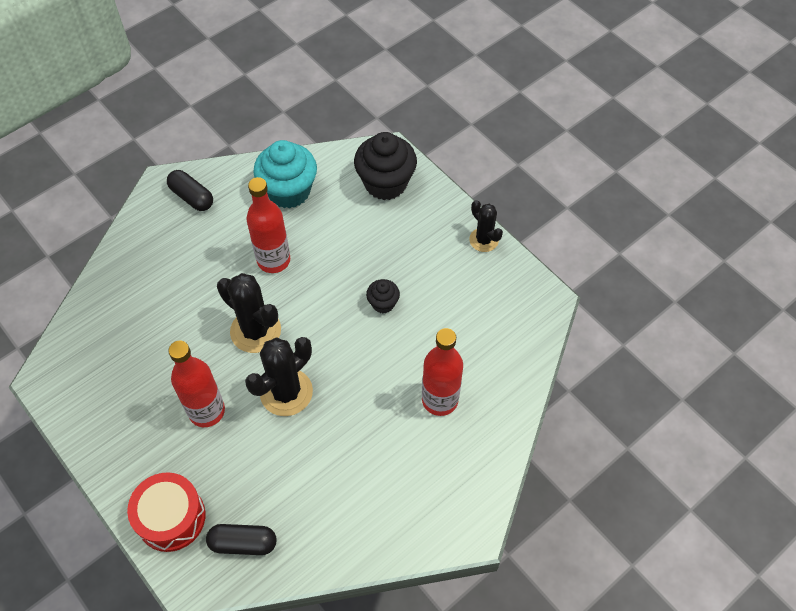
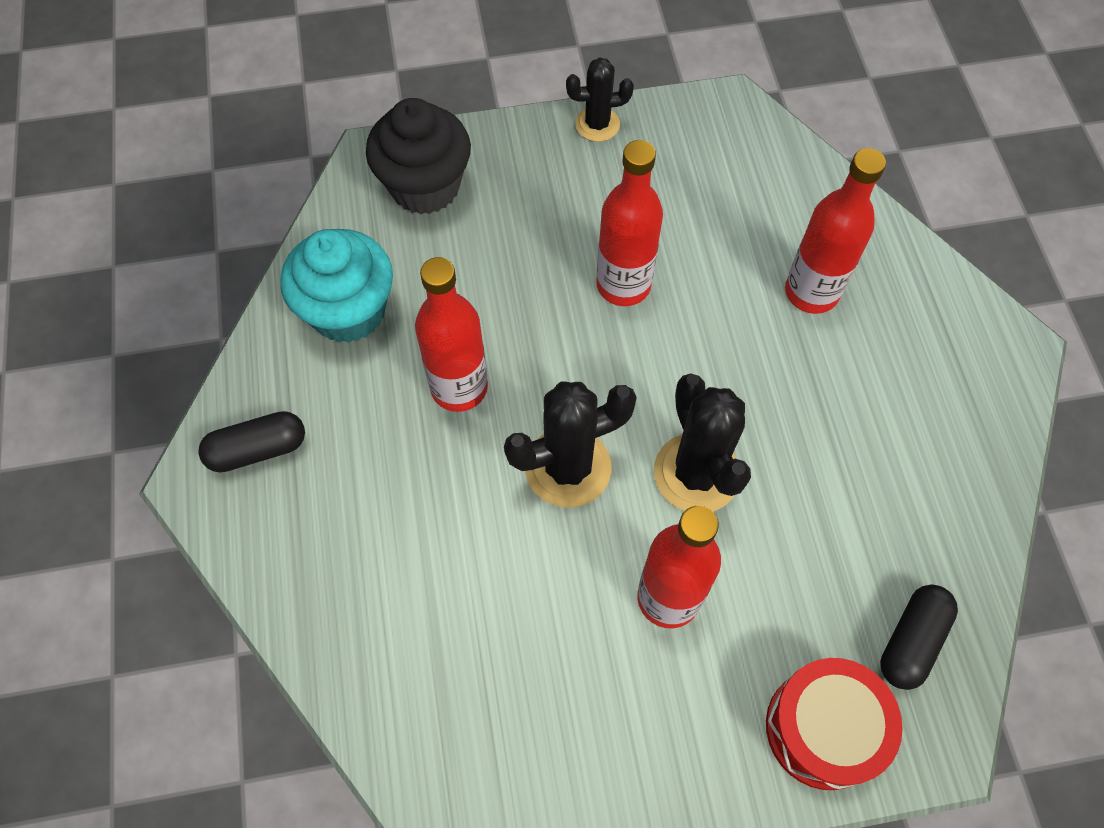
camera: 60 degrees left, 5 degrees up
(383, 303) = (623, 285): black cupcake -> red bottle

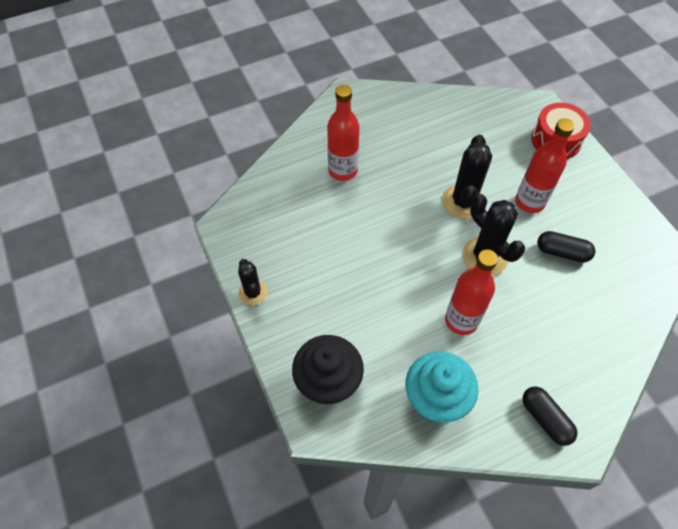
camera: 105 degrees left, 5 degrees down
(623, 285) = (366, 254): red bottle -> none
(696, 473) = (463, 202): black cactus -> black cactus turned 45 degrees counterclockwise
(911, 641) = (504, 116): black capsule -> black capsule (562, 252)

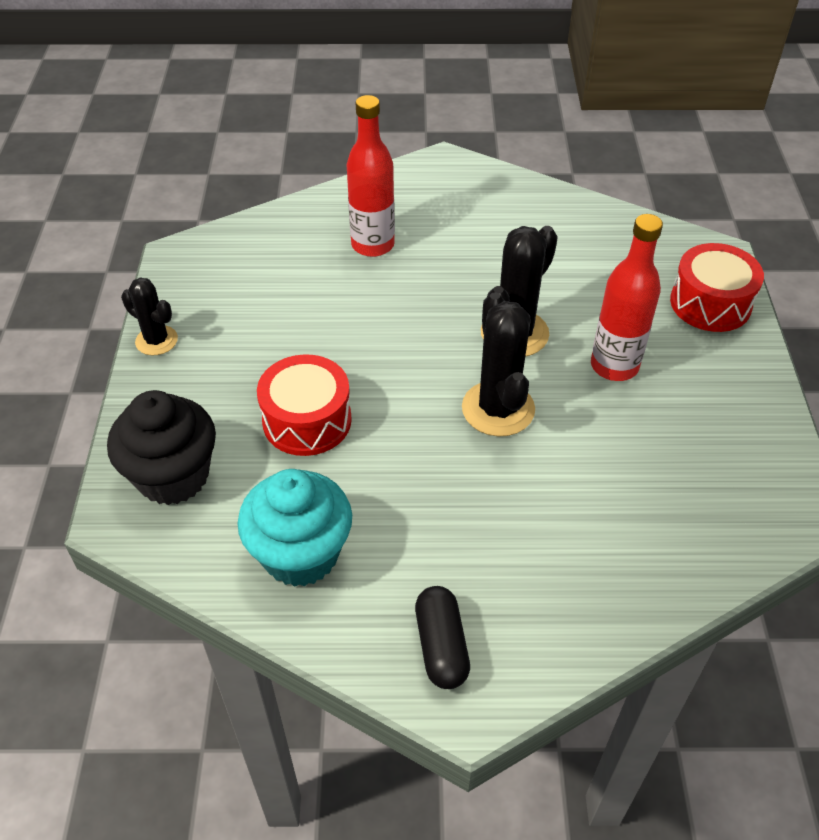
camera: 25 degrees right, 10 degrees down
(253, 293) = (156, 340): black cactus -> black cactus turned 60 degrees counterclockwise
(382, 310) = (307, 420): none -> red drum
(461, 320) = (407, 474): red bottle -> none
(562, 252) = (620, 445): black capsule -> none

